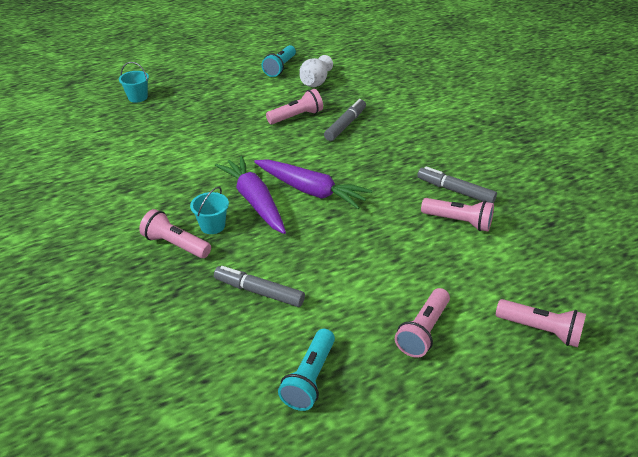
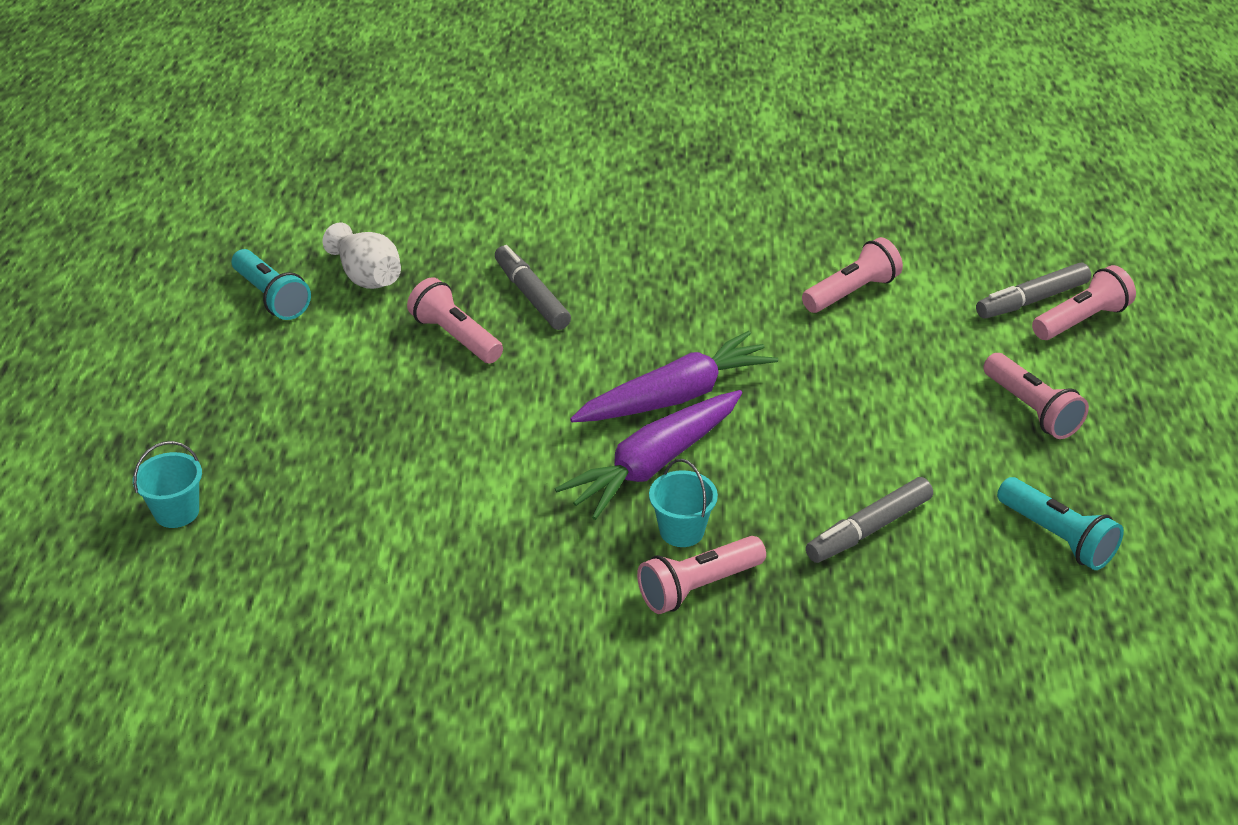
camera: 60 degrees left, 0 degrees up
(254, 201) = (653, 464): purple carrot -> purple carrot turned 45 degrees counterclockwise
(296, 116) = (455, 337): pink flashlight -> pink flashlight turned 45 degrees counterclockwise
(455, 191) = (786, 266): grey marker -> grey marker (1032, 300)

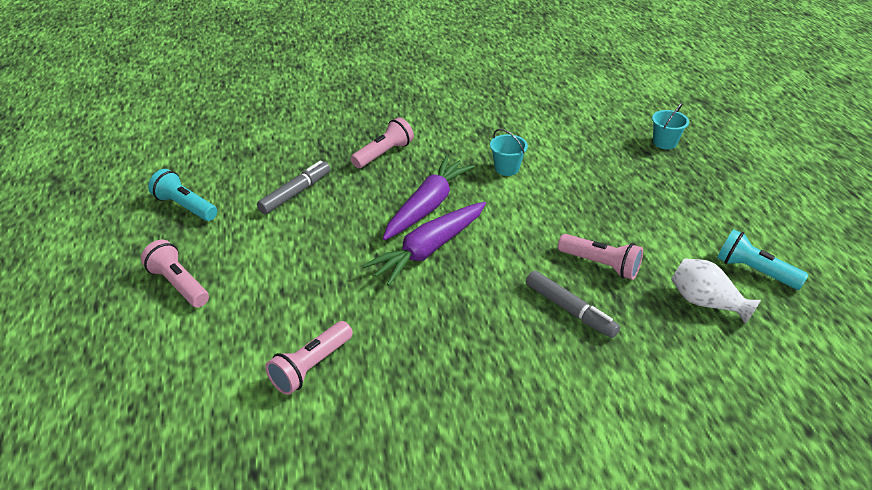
camera: 165 degrees right, 0 degrees up
(681, 531) = (400, 176): turquoise bucket -> turquoise bucket (506, 168)
(1032, 300) = (149, 390): grey marker -> none
(1081, 320) = (111, 376): pink flashlight -> none

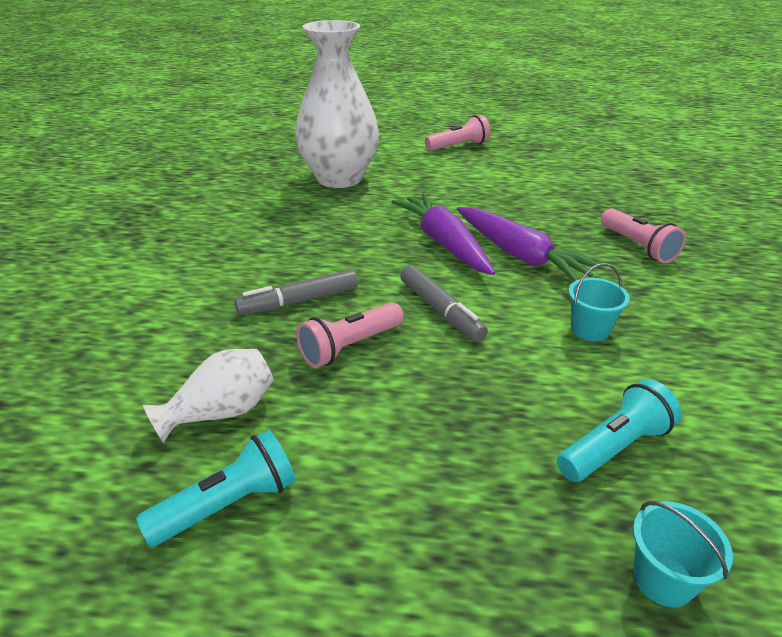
camera: 110 degrees right, 5 degrees down
(185, 206) = (558, 152): turquoise flashlight -> turquoise flashlight (614, 447)
(295, 193) = (566, 193): grey marker -> grey marker (441, 310)
(311, 366) = (339, 178): pink flashlight -> white vase

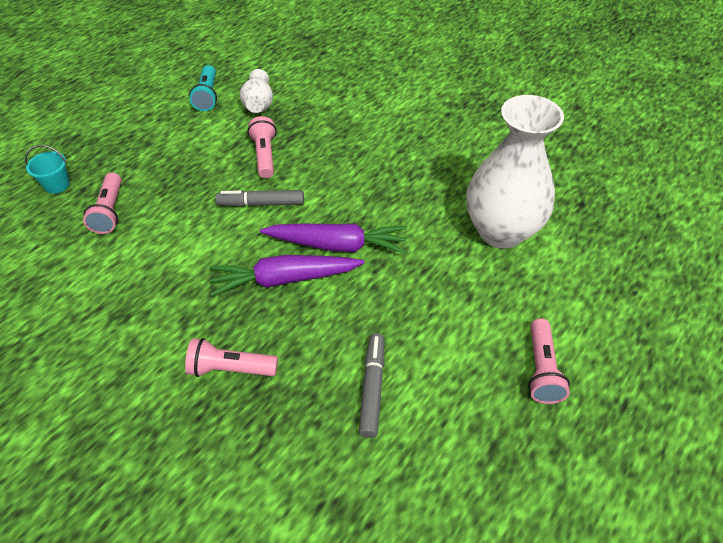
camera: 120 degrees right, 15 degrees up
(299, 301) = (323, 150): grey marker -> grey marker (372, 388)
(590, 329) = (180, 261): turquoise bucket -> none
(614, 447) = (110, 211): turquoise flashlight -> pink flashlight

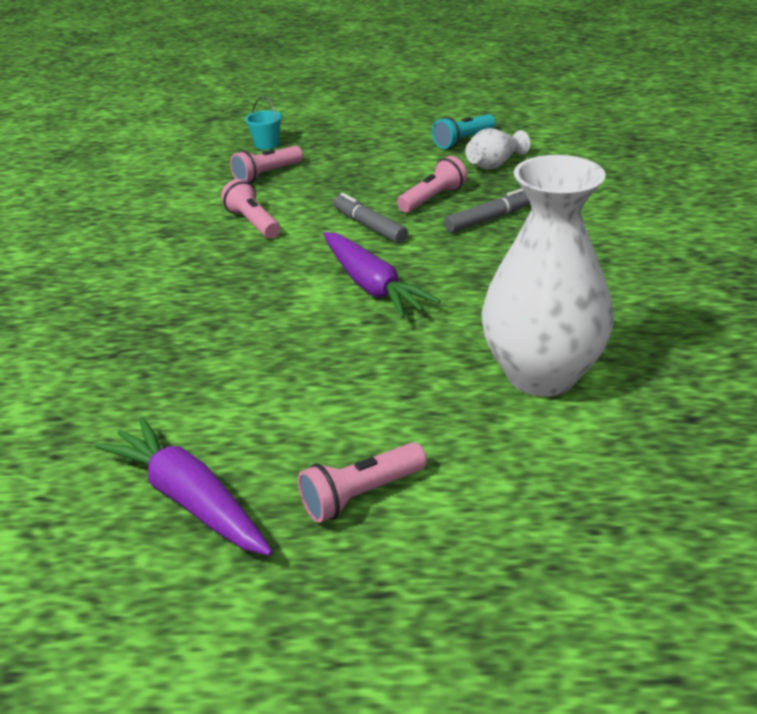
camera: 55 degrees right, 15 degrees down
(230, 368) = (162, 303): pink flashlight -> pink flashlight (253, 223)
(284, 279) = (293, 280): purple carrot -> purple carrot (189, 498)
(372, 388) = (215, 387): grey marker -> grey marker (489, 218)

